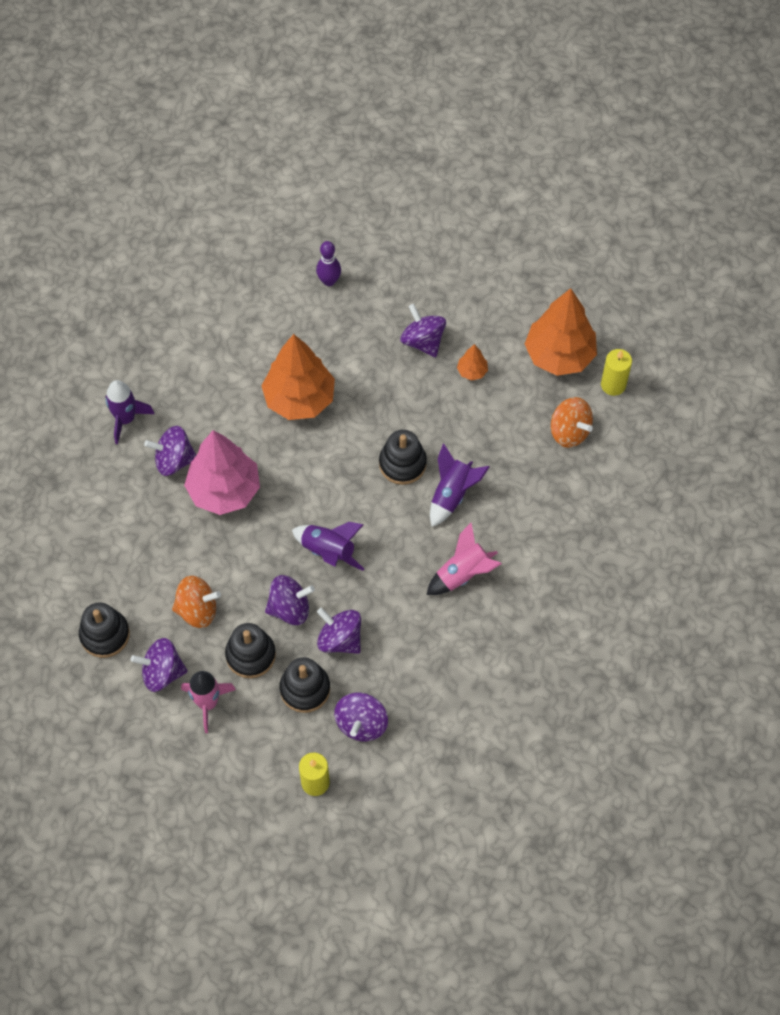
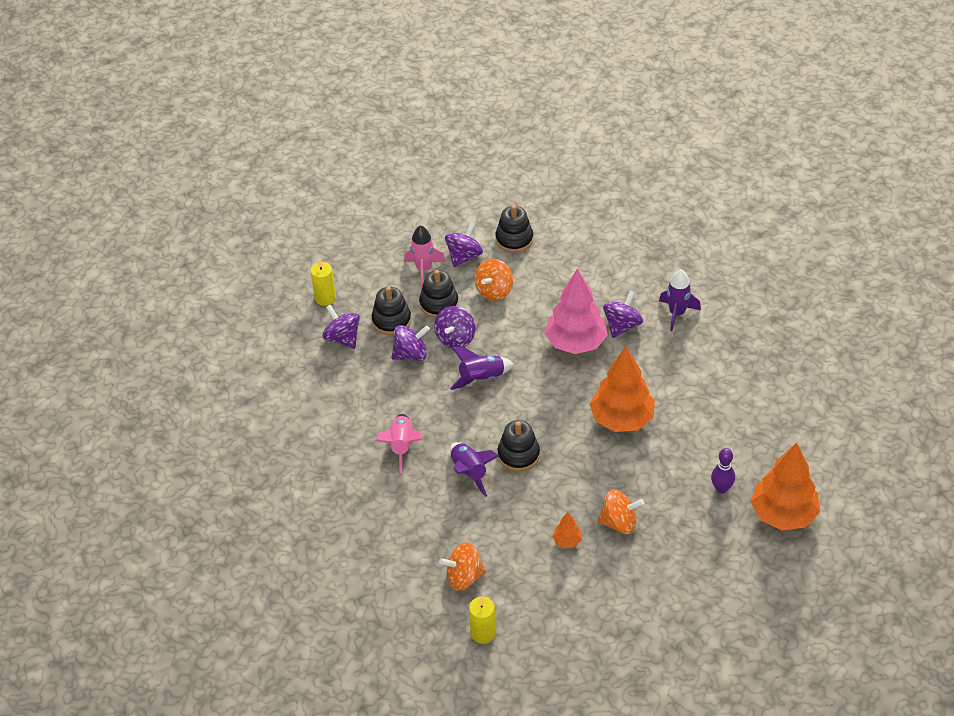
camera: 125 degrees right, 15 degrees down
(423, 341) = (619, 522): purple spinning top -> orange spinning top
(559, 355) = (538, 610): orange tree -> orange tree (783, 514)

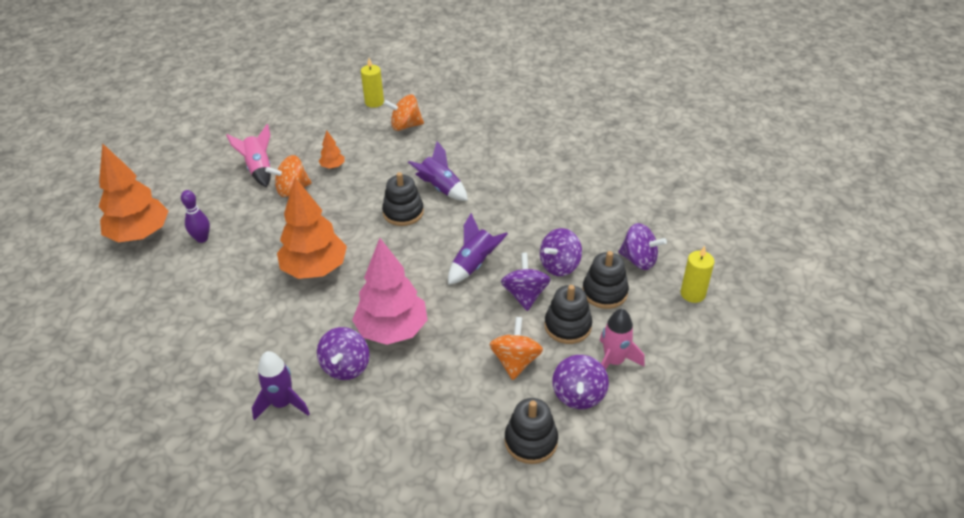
camera: 155 degrees right, 5 degrees down
(402, 446) = (512, 190): pink rocket -> pink rocket (259, 169)
(464, 577) = (405, 126): orange spinning top -> orange spinning top turned 150 degrees counterclockwise

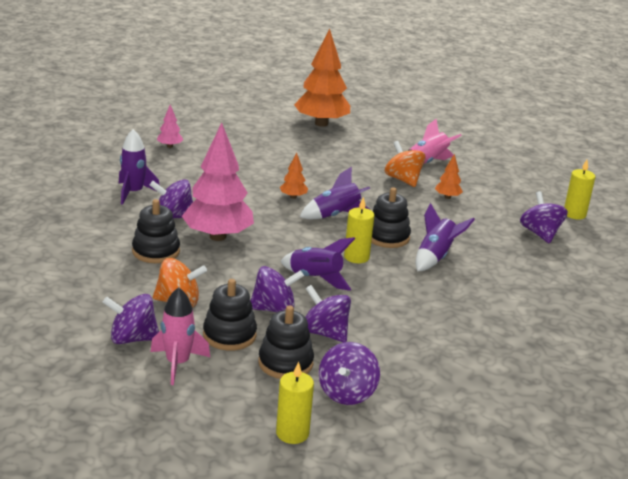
camera: 80 degrees right, 15 degrees down
(161, 371) = (169, 146): none -> pink tree
(202, 238) = (322, 147): purple bowling pin -> none
(315, 269) = (293, 197): orange tree -> orange tree, size x0.43
(358, 242) = (335, 215): none -> purple rocket
(405, 126) = (540, 234): orange spinning top -> purple spinning top
(438, 235) = (356, 257): none -> yellow candle
(531, 441) = (78, 309): black stacking toy -> black stacking toy (156, 251)

